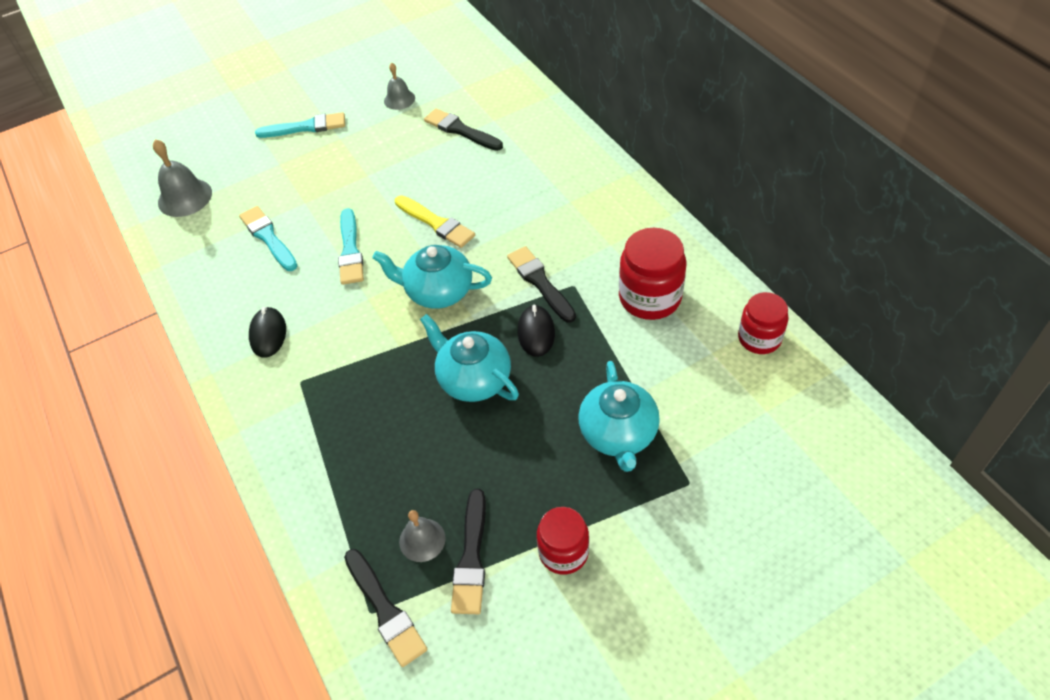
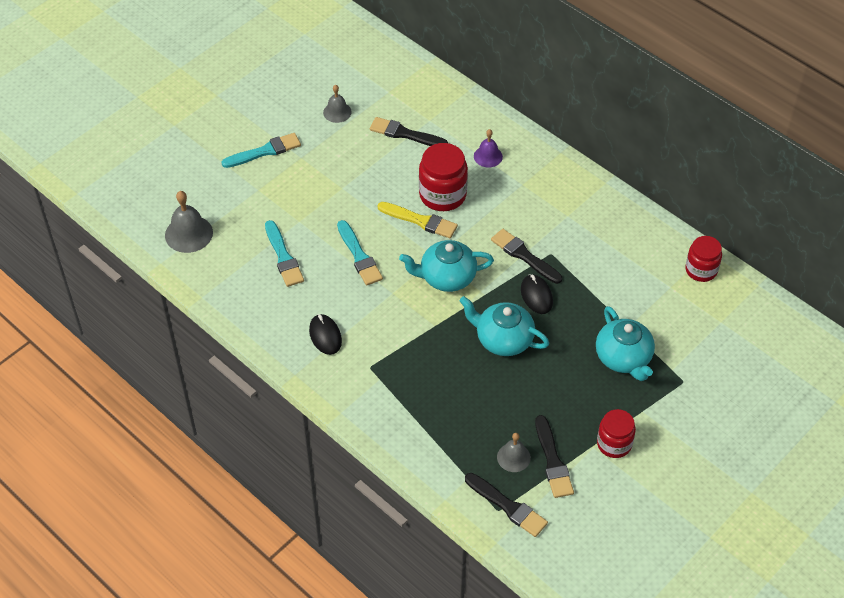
camera: 20 degrees left, 0 degrees up
(268, 237) = (283, 257): turquoise brush -> turquoise brush turned 150 degrees counterclockwise
(542, 166) = (488, 156): none -> purple bell
(650, 297) = (612, 253): red jar -> red jar (442, 195)

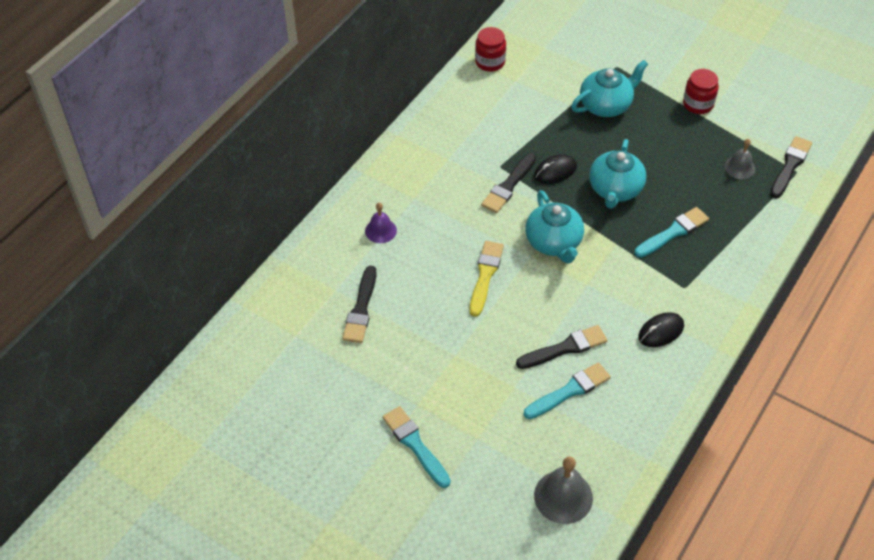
camera: 100 degrees left, 0 degrees up
(337, 112) = (337, 381): grey bell -> none
(359, 256) = (548, 321): turquoise brush -> turquoise brush (673, 232)
(442, 195) = (444, 261): red jar -> none
(552, 461) = (732, 141): black brush -> black brush (565, 348)

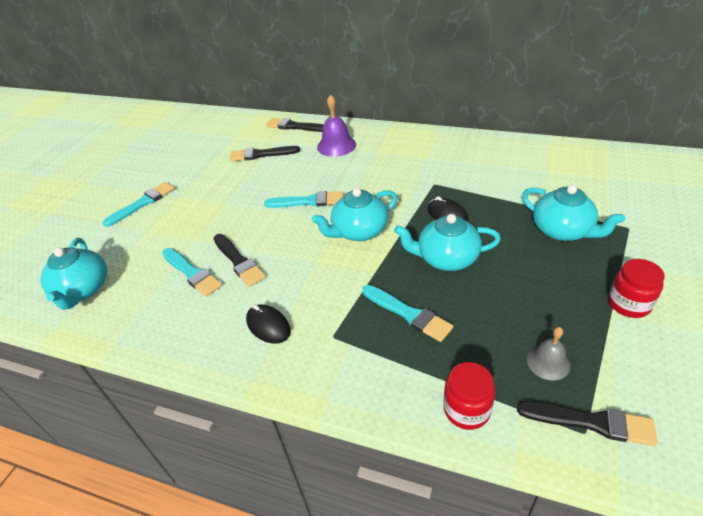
camera: 80 degrees right, 10 degrees down
(380, 230) = (336, 145): purple bell -> purple bell, size x1.58
(485, 275) = (308, 201): yellow brush -> turquoise brush
(490, 62) = (557, 153): red jar -> red jar (466, 409)
(508, 185) = (414, 193): black brush -> black brush (294, 126)
(563, 496) = (83, 290): grey bell -> turquoise teapot

